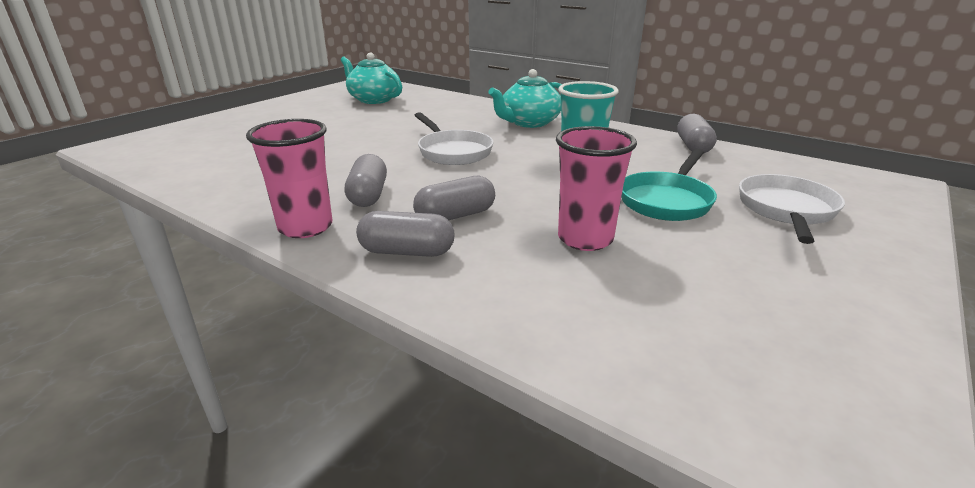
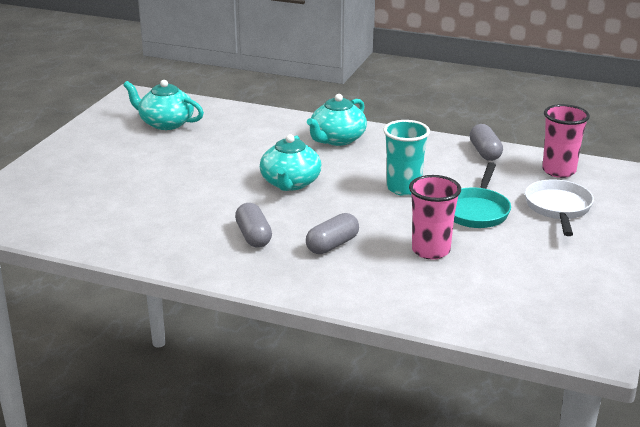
camera: 15 degrees left, 0 degrees up
(305, 227) = (230, 270): pink cup -> pink cup (558, 171)
(407, 252) = (317, 277): grey capsule -> none
(453, 152) = (290, 183): white pan -> turquoise teapot

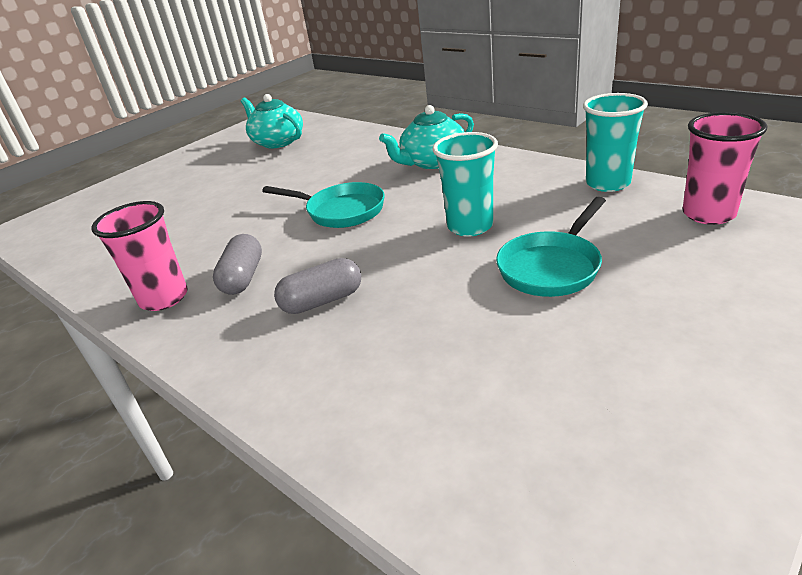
camera: 25 degrees right, 5 degrees up
(290, 183) = (341, 211): turquoise teapot -> turquoise pan
(430, 250) = (447, 326): pink cup -> pink cup (164, 298)
(485, 152) = (607, 183): grey capsule -> turquoise cup
(558, 208) = (685, 274): white pan -> none

